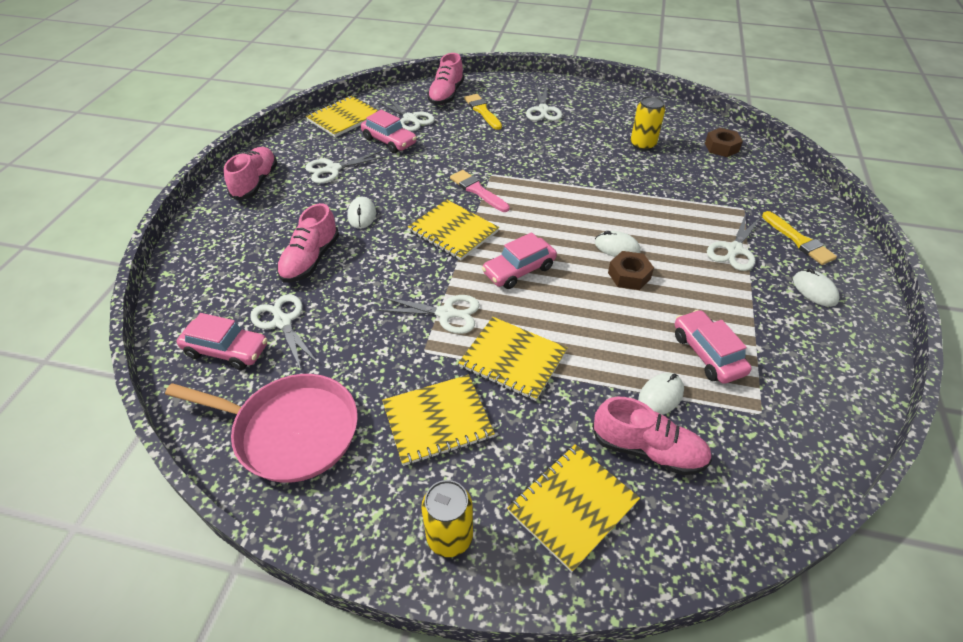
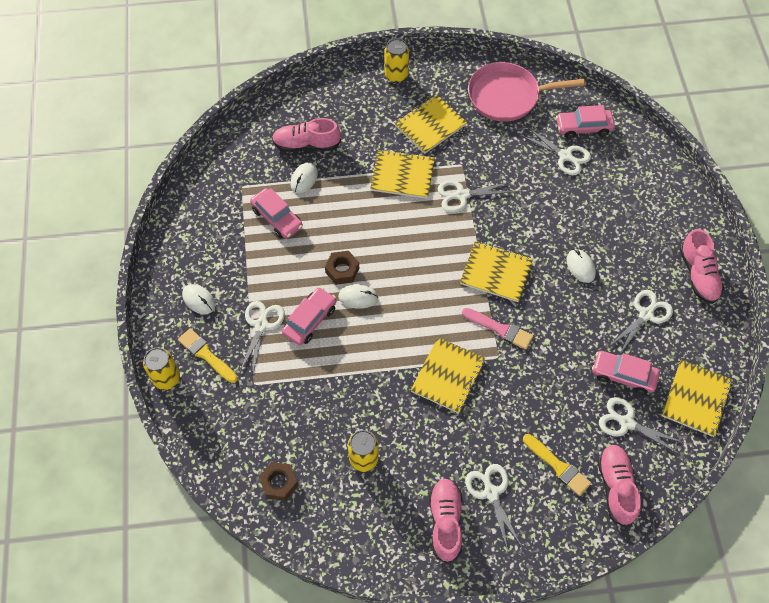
camera: 160 degrees right, 15 degrees up
(310, 260) = (586, 210): pink shoe -> pink shoe (445, 522)
(519, 270) = (427, 249): pink car -> pink car (310, 320)
(572, 506) = (340, 105): yellow notebook -> yellow notebook (448, 376)
(842, 232) = (166, 378): none -> yellow can

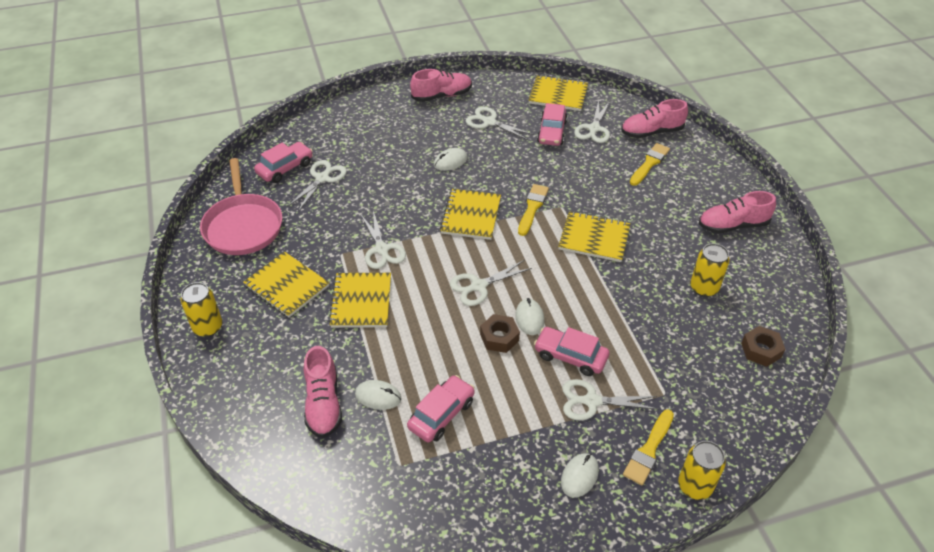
camera: 100 degrees left, 15 degrees down
(491, 492) = (692, 200): white scissors -> white scissors (478, 286)
(500, 329) = (532, 208): pink brush -> yellow brush
(583, 127) = (285, 168): pink car -> pink car turned 120 degrees counterclockwise

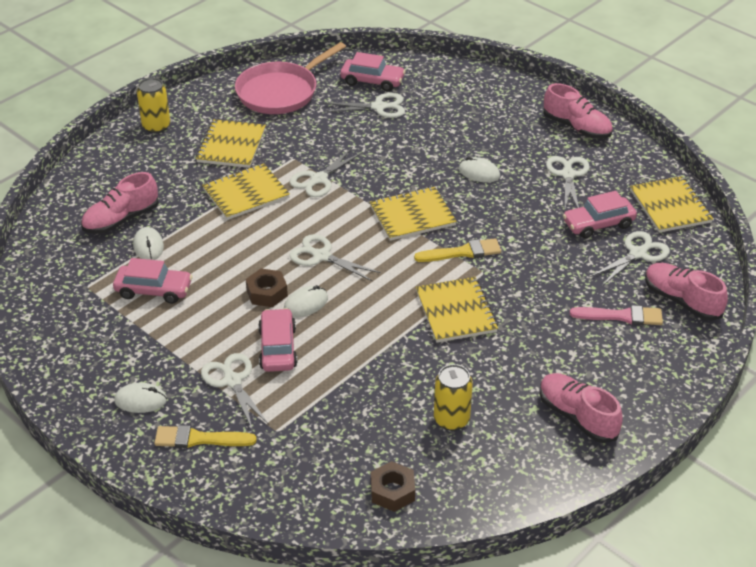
camera: 60 degrees right, 5 degrees down
(594, 129) = (638, 253): white scissors -> white scissors turned 150 degrees clockwise
(649, 163) = (621, 316): yellow brush -> pink brush
(695, 486) = (177, 485): yellow can -> none

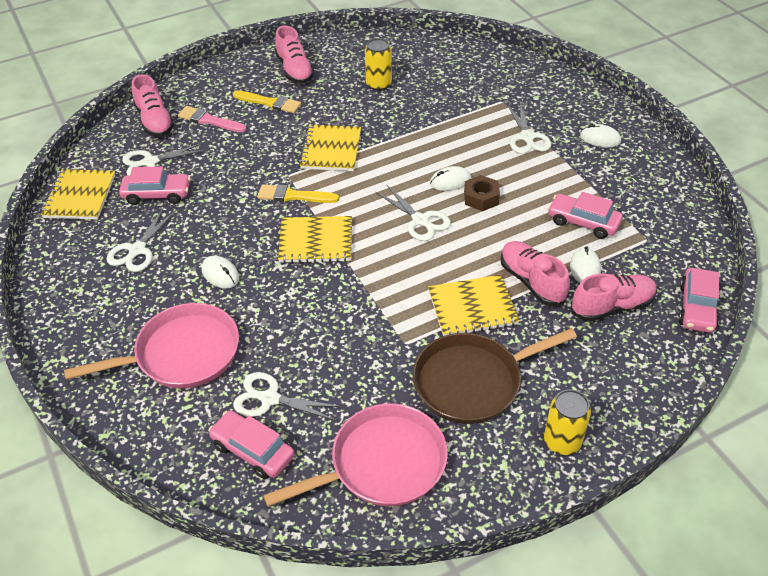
camera: 160 degrees left, 5 degrees up
(199, 439) = (558, 107): yellow brush -> yellow brush (269, 103)
(231, 146) = (472, 382): yellow notebook -> brown pan
(278, 348) = (485, 153): pink car -> pink car (697, 307)
(318, 179) = (389, 307): white scissors -> none
(392, 491) = (438, 57): brown nut -> none
(464, 117) = (182, 353): none -> pink pan
(576, 127) = (75, 306): pink shoe -> pink shoe (532, 281)

